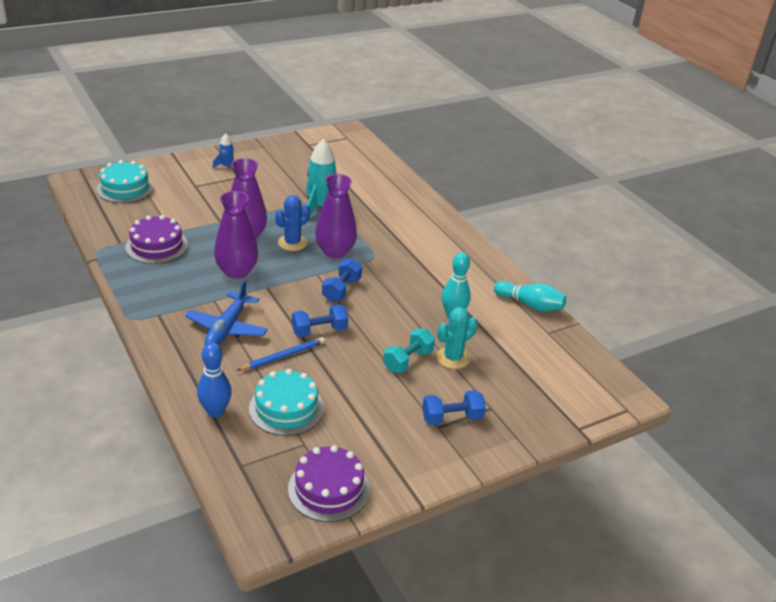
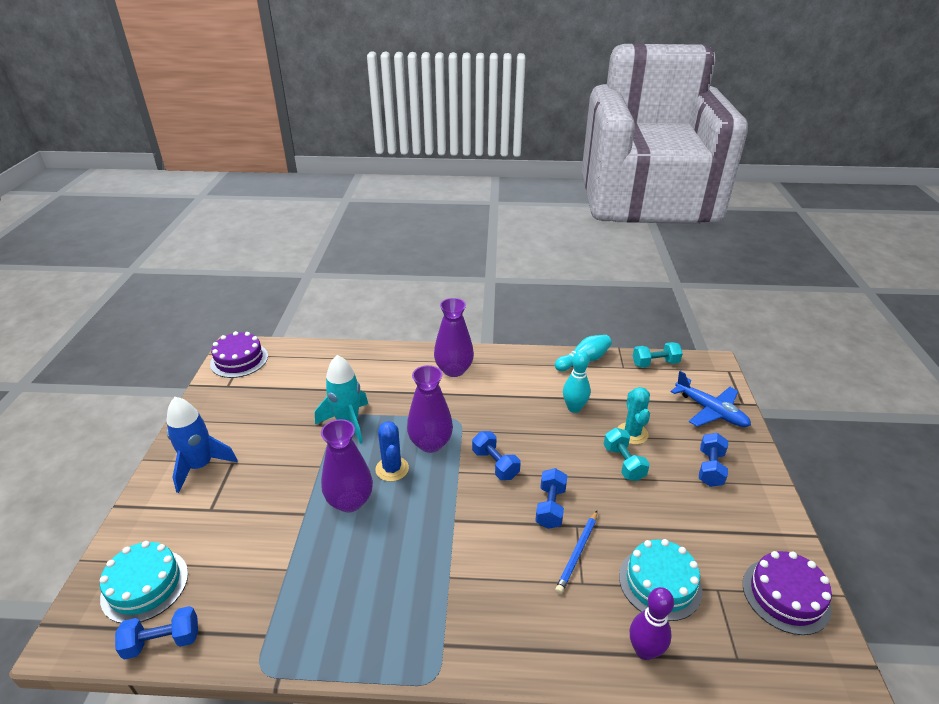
camera: 55 degrees left, 0 degrees up
(94, 210) = (163, 641): none -> blue dumbbell
(157, 246) = (303, 596): purple cake -> purple cake (239, 360)
(215, 411) = (644, 650): blue bowling pin -> purple bowling pin
(227, 167) = (201, 466): blue rocket -> blue rocket, size x1.92
(227, 328) = (506, 584): blue plane -> blue plane (710, 411)
(236, 271) = (409, 535): purple vase -> purple vase (454, 370)
(283, 356) = (577, 553): blue pencil -> blue pencil turned 150 degrees counterclockwise
(579, 353) = (655, 363): none -> turquoise dumbbell

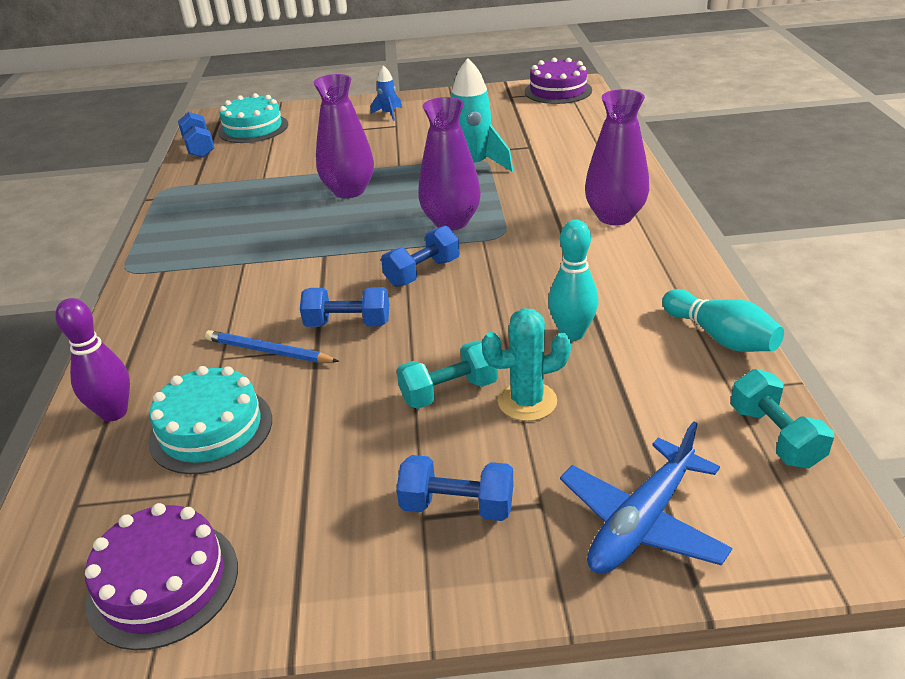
camera: 85 degrees right, 0 degrees up
(201, 466) = (388, 114): blue rocket -> blue rocket, size x0.52
(392, 469) = (401, 205): blue cactus -> none

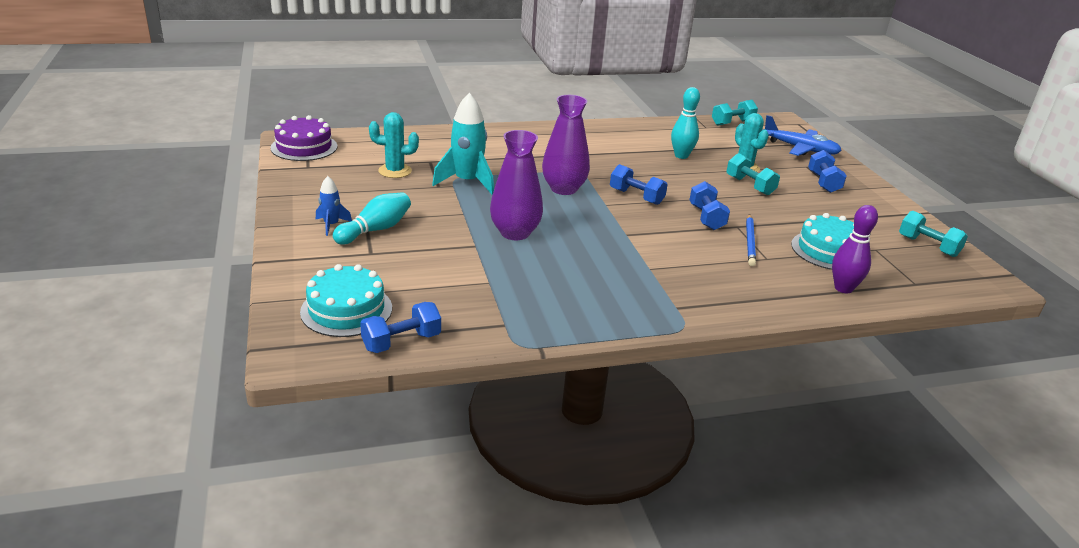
camera: 105 degrees left, 5 degrees down
(163, 583) = (928, 246): purple cake -> turquoise dumbbell
(501, 131) = (395, 171): none -> turquoise cactus
(615, 216) = (546, 139): purple vase -> none
(720, 337) = (667, 125): turquoise bowling pin -> turquoise bowling pin (375, 230)

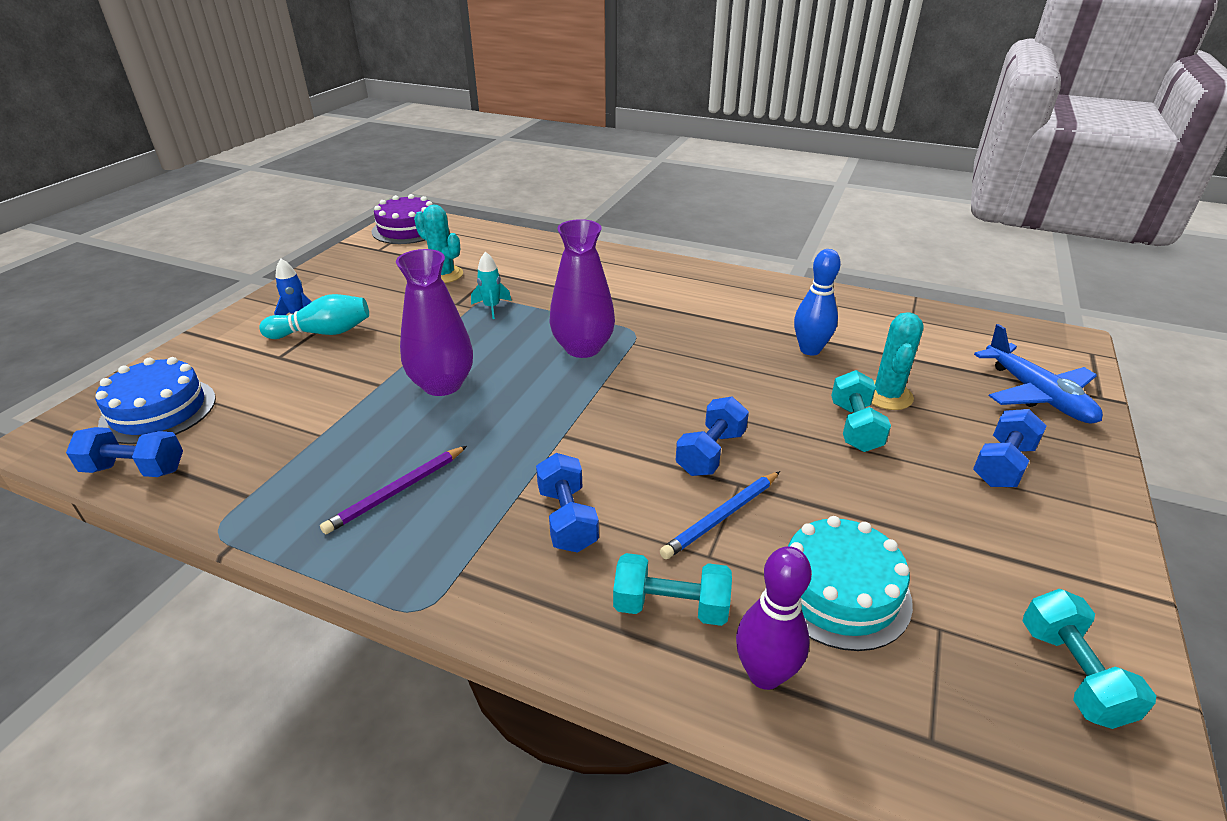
camera: 40 degrees right, 5 degrees up
(346, 310) = (158, 410): turquoise cake -> blue cake
(467, 182) = (492, 307): turquoise rocket -> turquoise rocket, size x0.52
(585, 289) = (397, 491): none -> purple pencil
(636, 197) = (657, 388): blue dumbbell -> blue dumbbell (567, 519)
(681, 156) = (810, 350): turquoise bowling pin -> blue bowling pin
(732, 123) = (966, 323): turquoise dumbbell -> turquoise dumbbell (671, 607)

